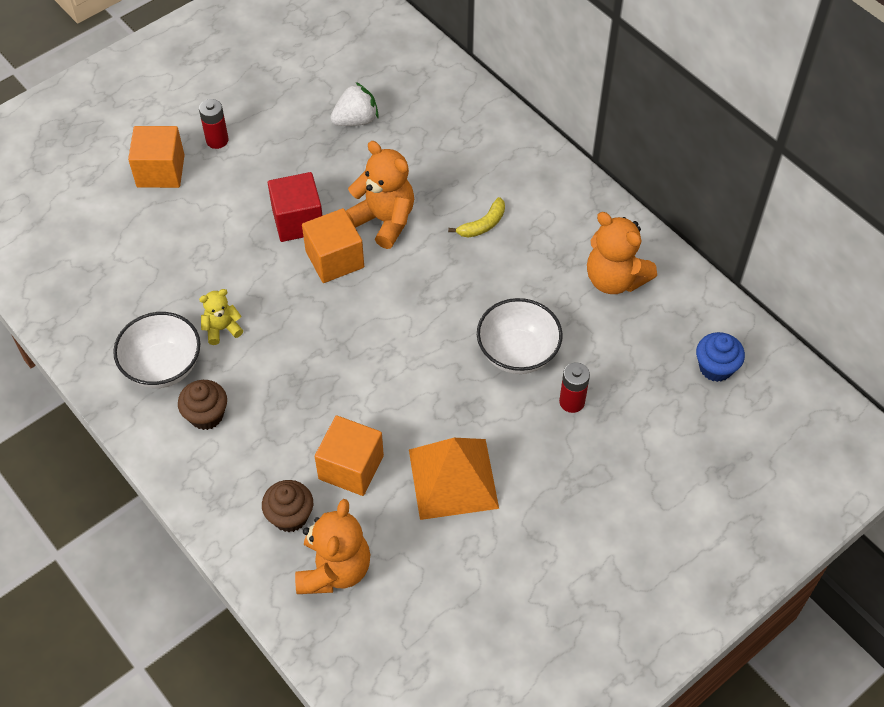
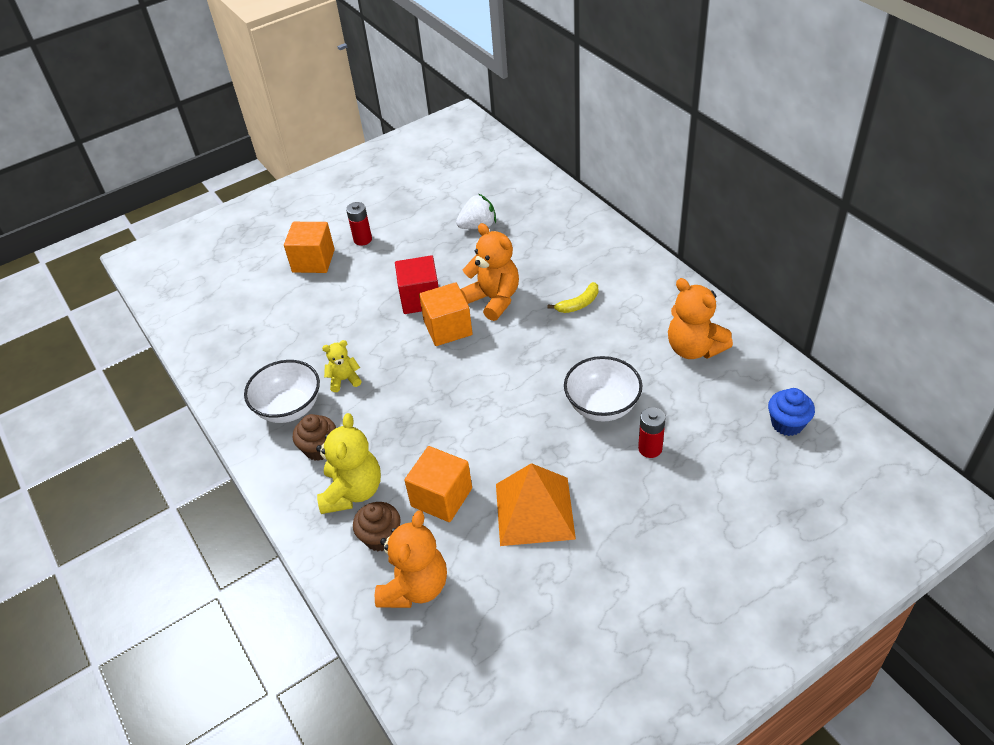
camera: 10 degrees right, 10 degrees down
(251, 465) = (352, 491): none -> yellow teddy bear

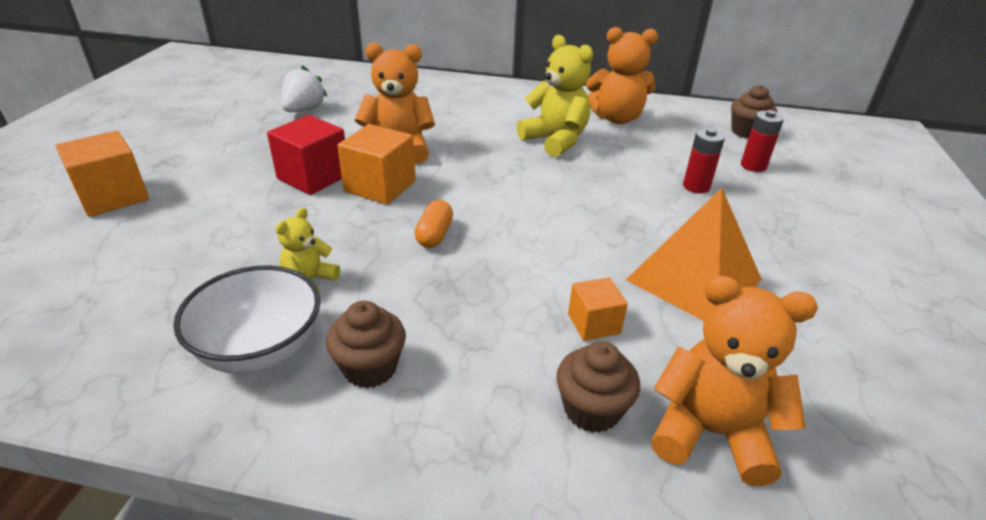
camera: 50 degrees left, 10 degrees down
(352, 491) = (483, 386): yellow teddy bear -> yellow teddy bear (555, 140)
(362, 239) = (168, 158): red battery -> red battery (753, 166)
(415, 587) = (711, 432): orange teddy bear -> orange teddy bear turned 45 degrees counterclockwise
(434, 385) = (434, 235): none -> orange capsule
(441, 497) = (594, 323): orange cube -> orange cube, size x0.59
(578, 304) = (484, 126): yellow banana -> none
(602, 406) = (614, 178): white bowl -> none
(787, 424) = (746, 132): blue cupcake -> brown cupcake

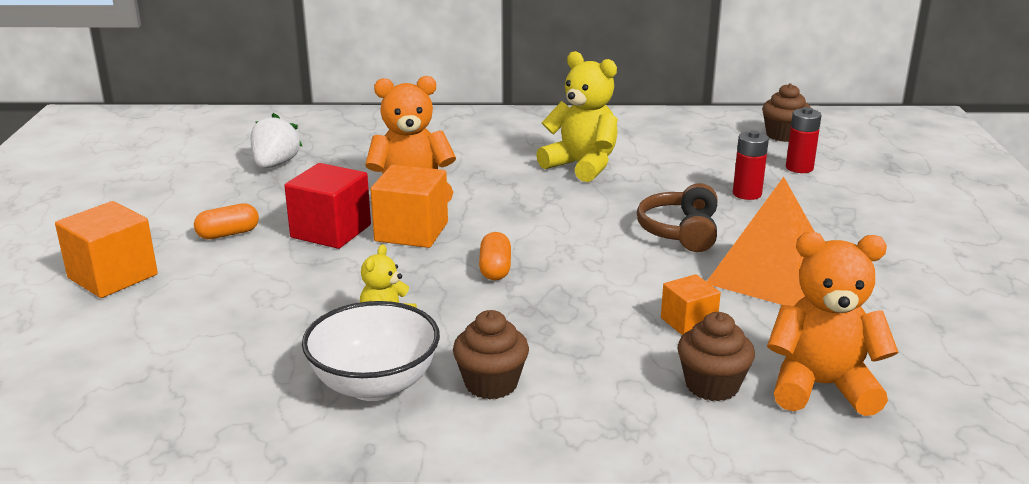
camera: 10 degrees left, 10 degrees down
(229, 168) = (228, 234): none -> orange capsule
(616, 118) = (639, 136): orange teddy bear -> none
(620, 218) = (680, 231): none -> brown headphones

